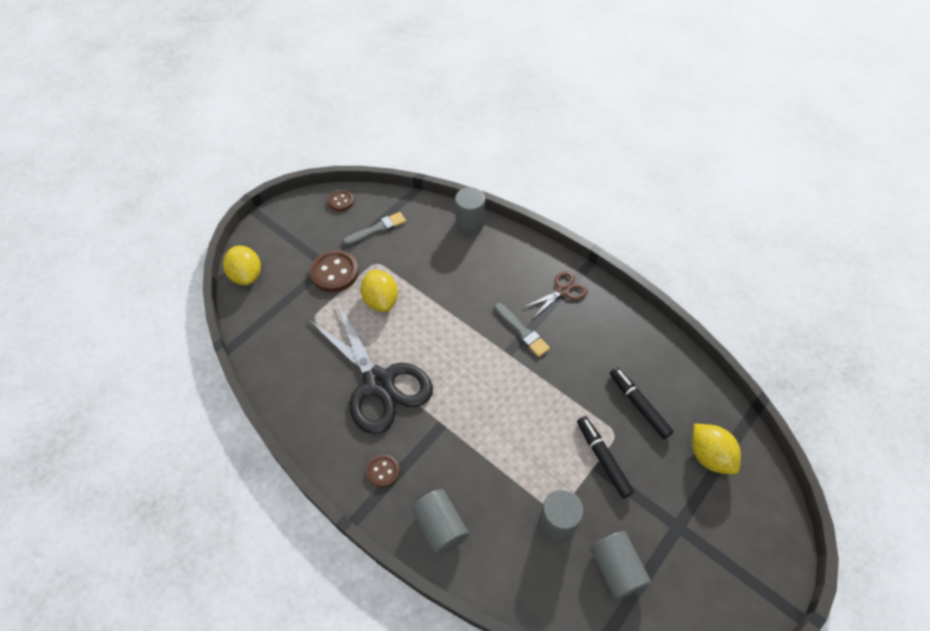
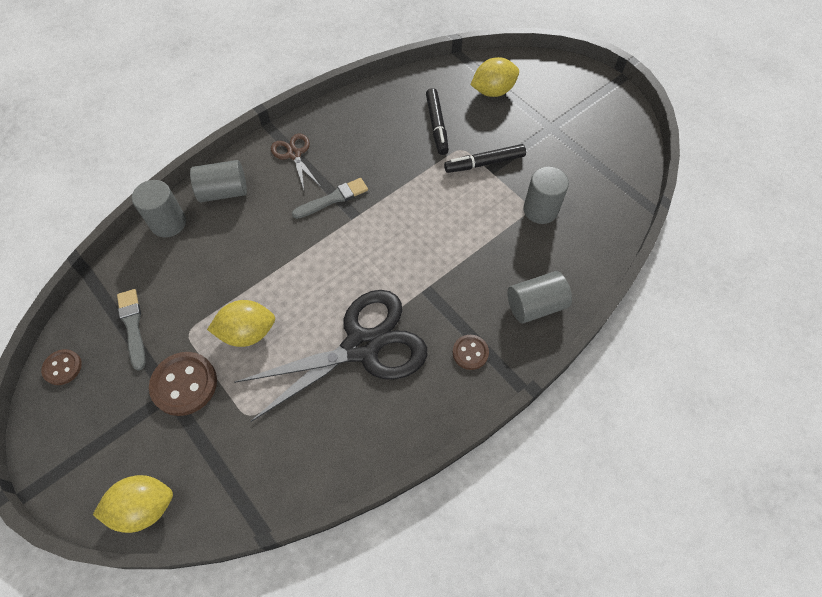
camera: 80 degrees left, 5 degrees up
(616, 569) = (583, 176): grey cylinder -> grey cylinder (224, 192)
(638, 405) = (437, 125): black marker -> black marker turned 75 degrees counterclockwise

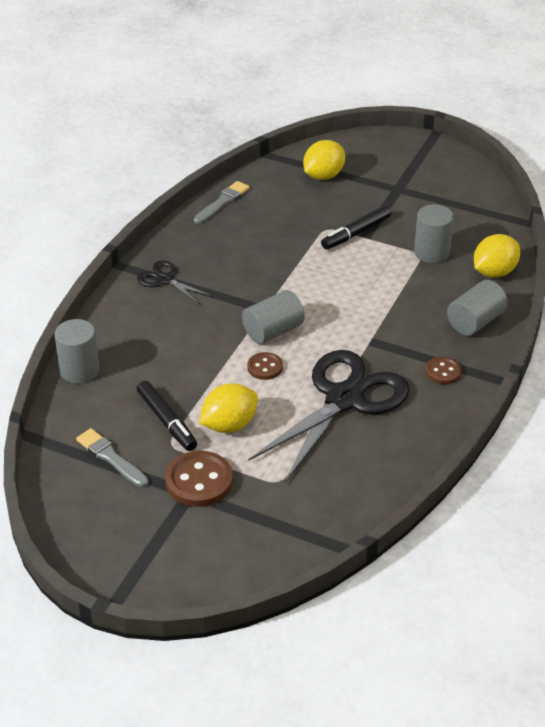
camera: 25 degrees left, 20 degrees down
(62, 367) = (66, 511): brown button -> brown button (265, 367)
(144, 507) = (233, 575): yellow lemon -> yellow lemon (494, 272)
(224, 192) = (117, 329): grey cylinder -> grey cylinder (273, 331)
(294, 154) = (165, 280): brown scissors -> black scissors
(333, 199) = (232, 302): grey brush -> grey brush (222, 202)
(437, 125) = (289, 217): black marker -> black marker (167, 421)

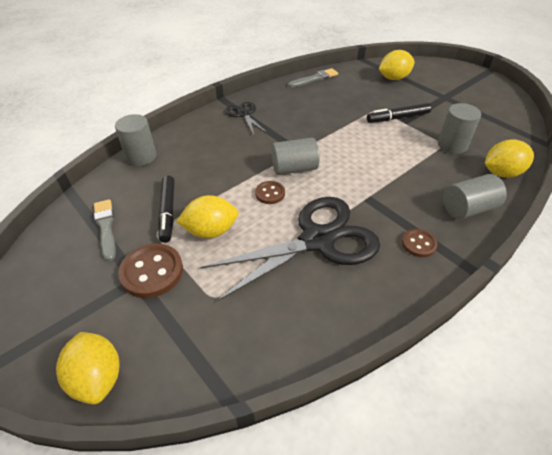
camera: 25 degrees right, 5 degrees up
(222, 575) = (98, 377): none -> yellow lemon

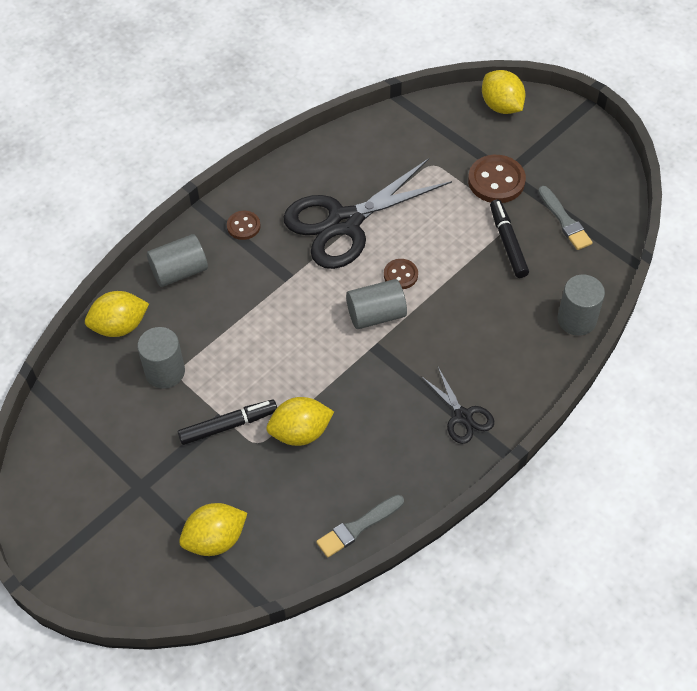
camera: 175 degrees right, 10 degrees up
(211, 231) = (454, 224): yellow lemon -> yellow lemon (300, 432)

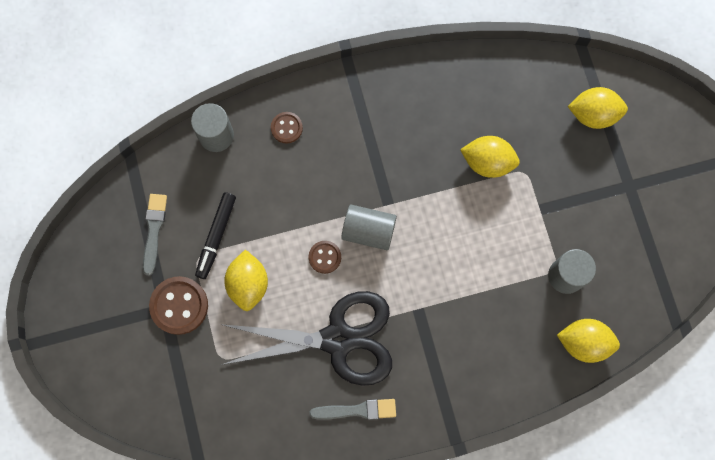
camera: 150 degrees left, 20 degrees up
(179, 271) = (507, 371): grey cylinder -> none
(228, 425) = (539, 199): black marker -> none
(243, 226) = (427, 388): brown button -> brown button (286, 128)
(358, 527) = (487, 67): grey brush -> grey brush (357, 410)
(463, 416) = (359, 107): black scissors -> none
(501, 106) = (112, 389): yellow lemon -> yellow lemon (248, 284)

